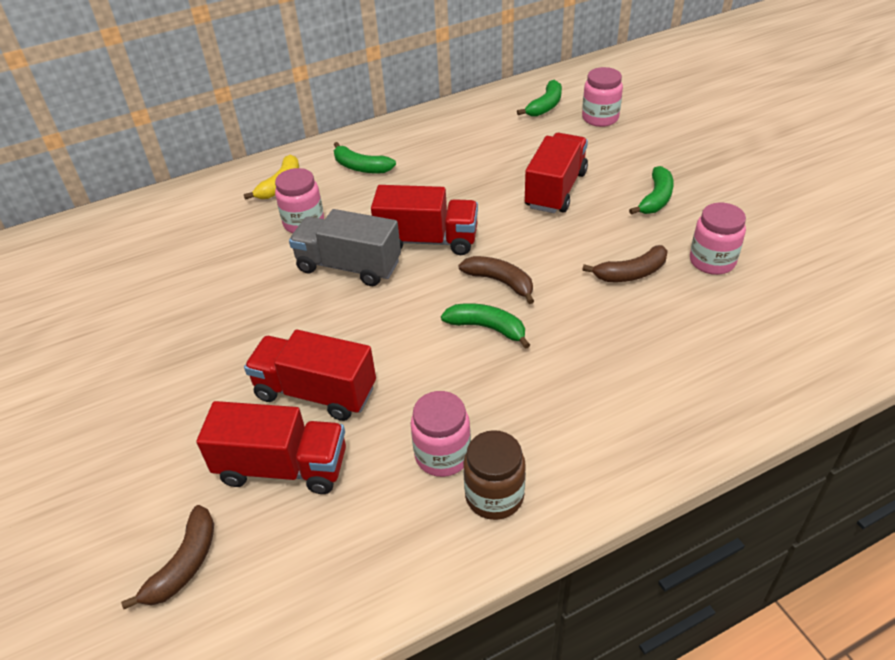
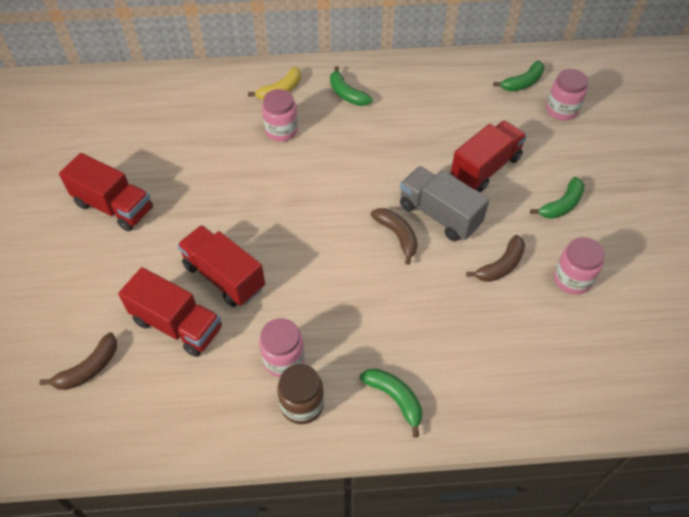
camera: 20 degrees right, 10 degrees up
(349, 266) = (295, 181): grey truck -> grey truck (439, 215)
(427, 240) = (363, 179): red truck -> red truck (114, 207)
(487, 328) = (367, 271): green banana -> green banana (395, 398)
(631, 273) = (501, 266): brown banana -> brown banana turned 45 degrees counterclockwise

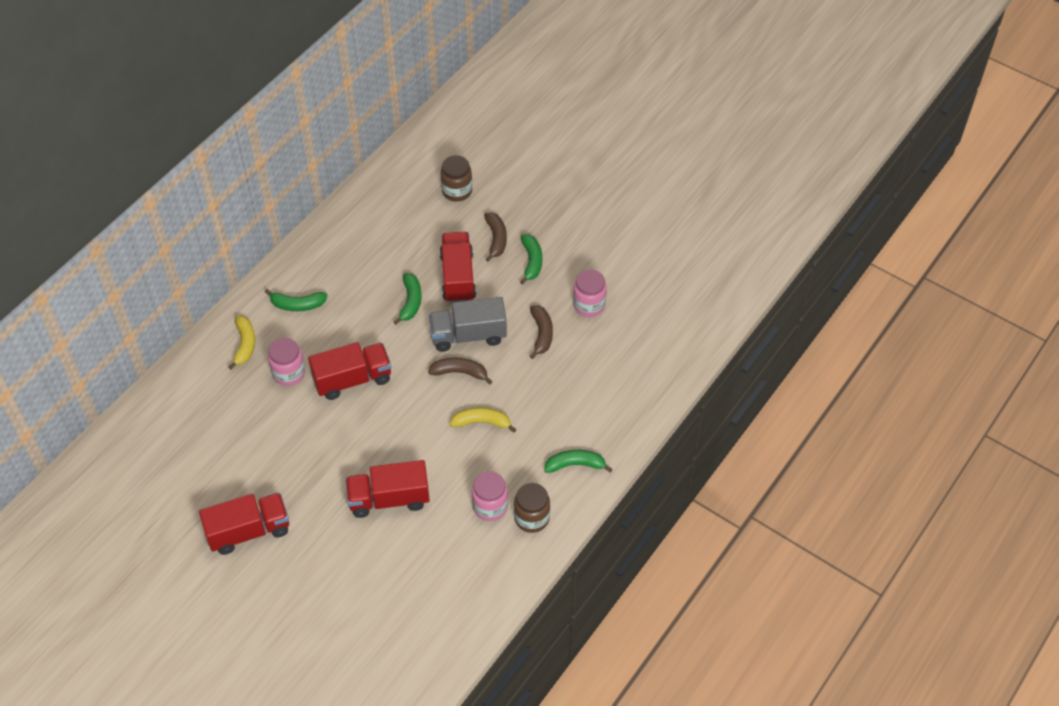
camera: 50 degrees left, 0 degrees up
(89, 369) = (385, 627): brown banana -> brown banana (496, 239)
(177, 325) = (401, 552): red truck -> red truck (352, 379)
(365, 288) = (482, 422): none -> yellow banana
(523, 83) = (408, 190): green banana -> green banana (411, 302)
(561, 110) = (457, 191): pink jar -> brown jar

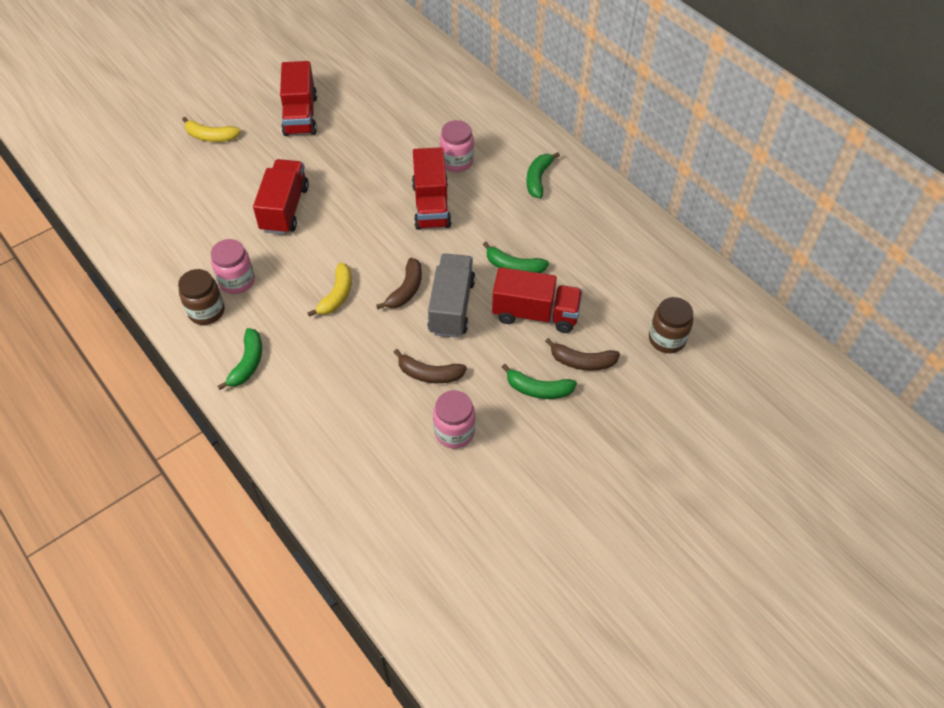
camera: 105 degrees right, 0 degrees up
(245, 344) = (502, 137): yellow banana -> yellow banana (211, 137)

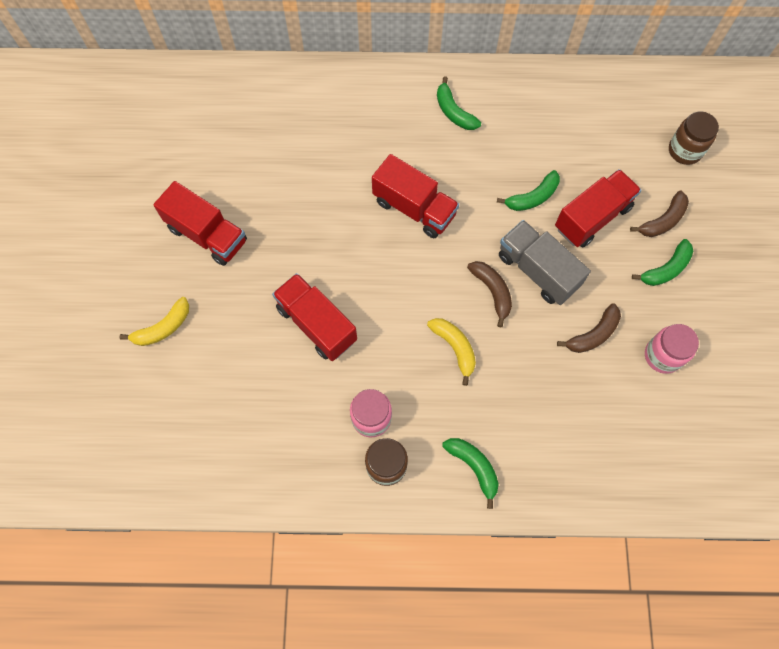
camera: 50 degrees left, 15 degrees up
(456, 162) = (381, 154): pink jar -> none

